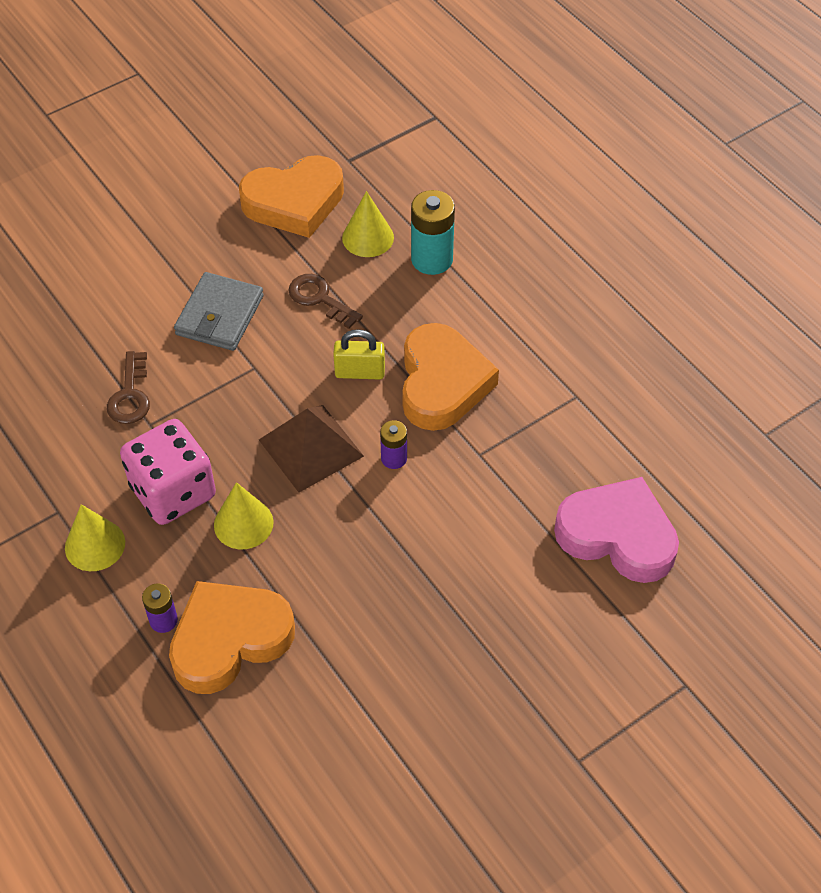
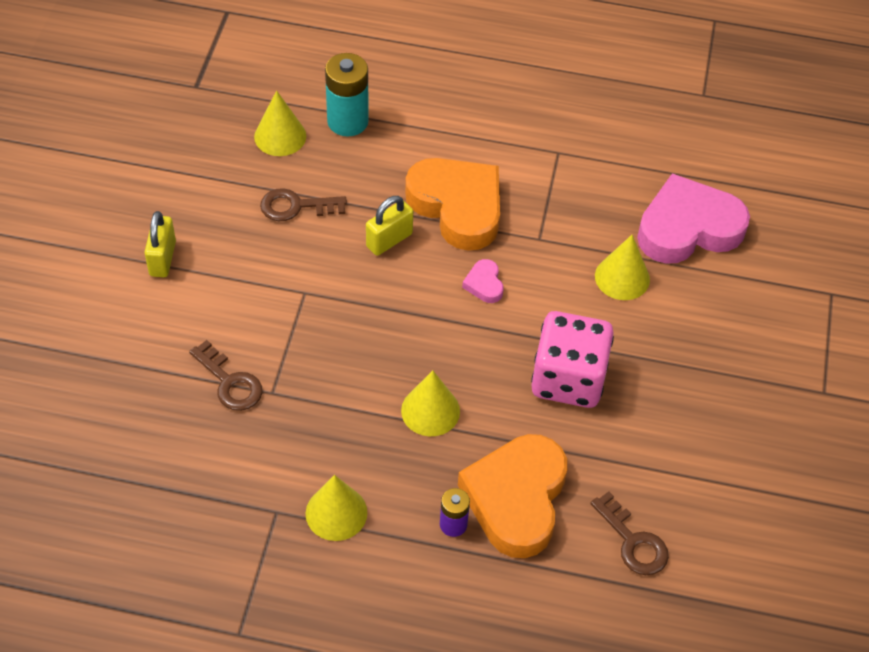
camera: 45 degrees left, 0 degrees up
(173, 491) = (350, 428): pink dice -> pink dice (568, 379)
(185, 273) = (162, 258): none -> yellow padlock
(219, 315) = (231, 272): grey wallet -> none
(278, 746) = (633, 542): none -> brown key
(294, 202) = (189, 146): orange heart -> none
(311, 448) = (416, 320): brown pyramid -> none
(394, 458) = (484, 284): purple battery -> pink heart
(512, 534) = (622, 277): none -> yellow cone

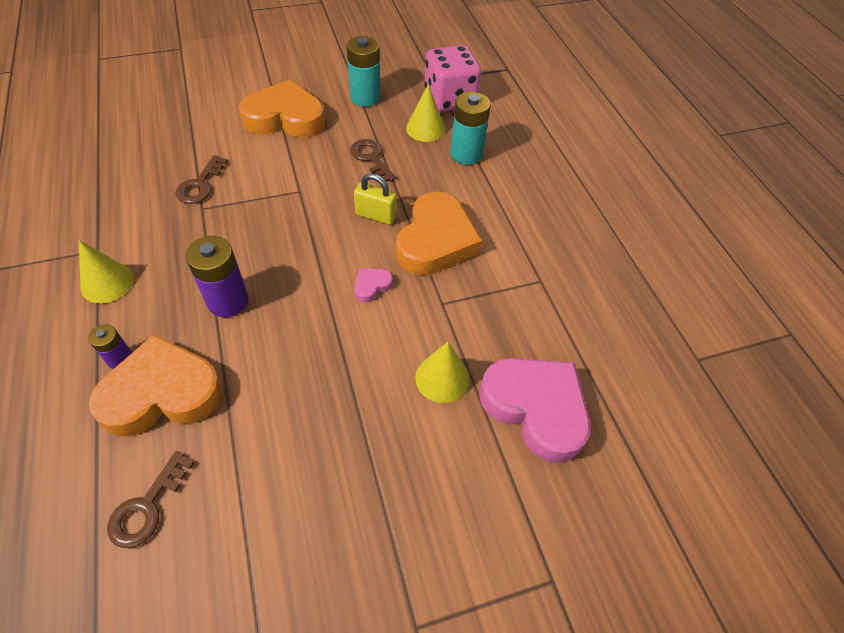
camera: 60 degrees right, 0 degrees up
(162, 258) = (285, 118): yellow padlock -> orange heart
(181, 166) = (365, 98): none -> turquoise battery
(430, 410) = (228, 301): yellow cone -> purple battery
(568, 379) = (307, 381): pink dice -> pink dice (450, 99)

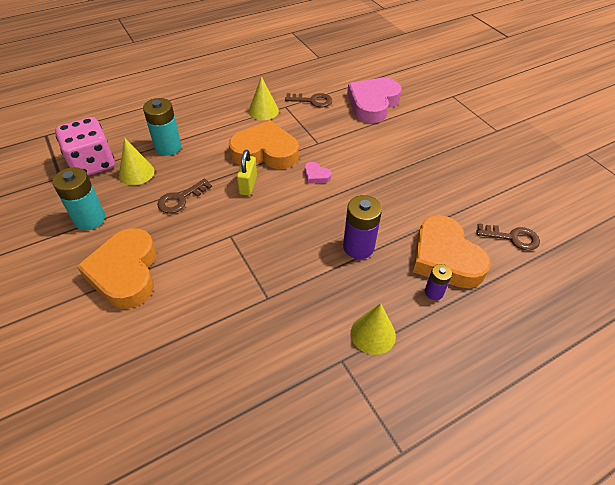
camera: 100 degrees left, 5 degrees down
(200, 185) = (237, 310): brown key -> brown key (312, 101)
(442, 378) = (371, 137): yellow cone -> yellow cone (263, 111)

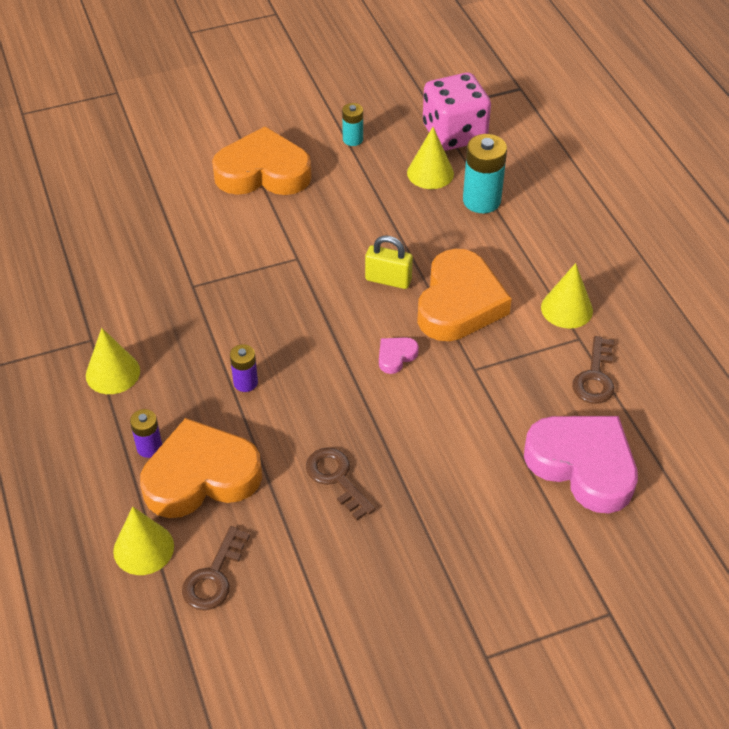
camera: 100 degrees right, 0 degrees up
(89, 219) = (353, 139): turquoise battery -> turquoise battery, size x0.57
(180, 199) = (372, 214): brown key -> brown key (336, 478)
(358, 247) = (245, 382): purple battery -> purple battery, size x0.57
(513, 277) = (143, 548): none -> yellow cone

